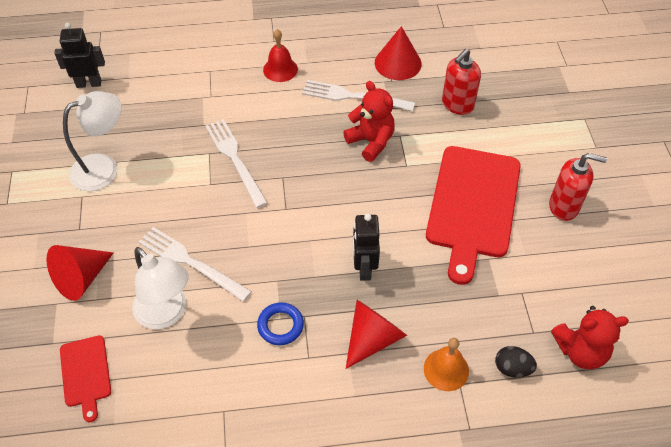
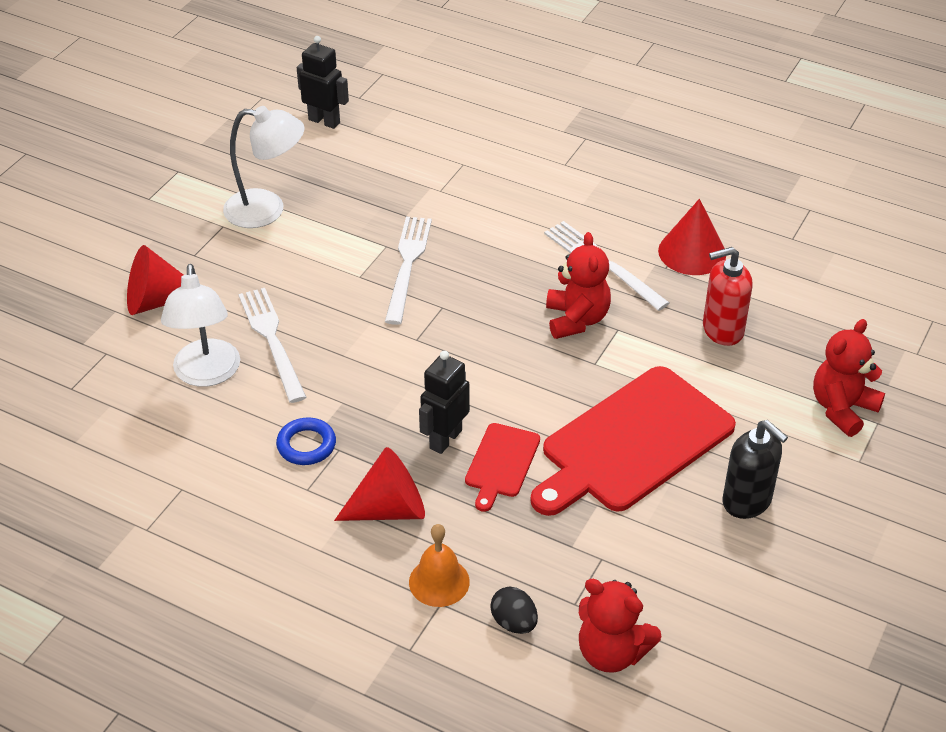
camera: 35 degrees right, 10 degrees down
(85, 374) = (88, 386): red cutting board -> red cutting board (501, 463)
(280, 69) = (543, 197): red bell -> none
(560, 120) = (842, 409): none -> red teddy bear
(564, 206) = (747, 501): red soap dispenser -> black soap dispenser

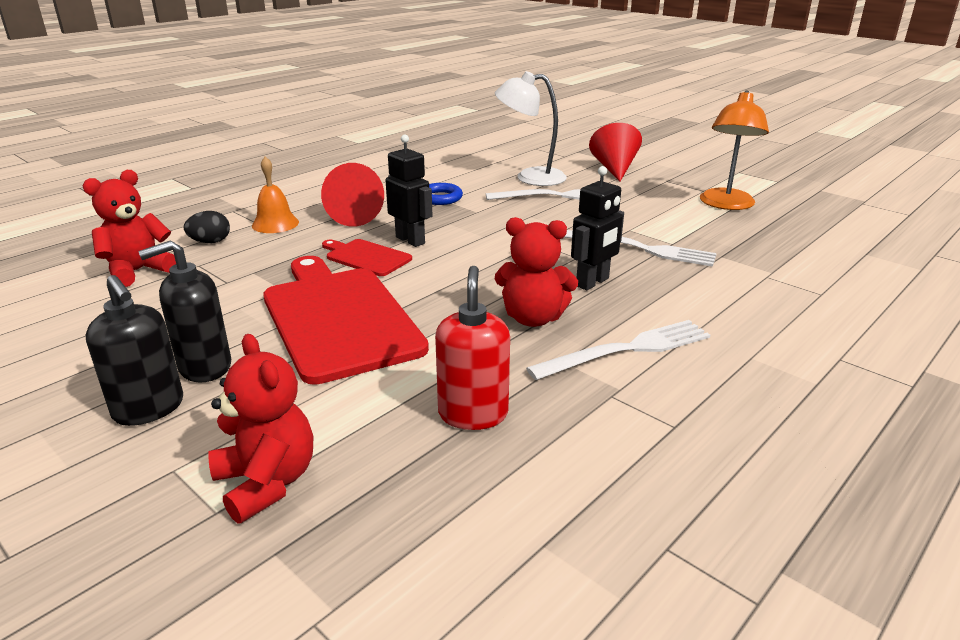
camera: 105 degrees right, 15 degrees down
(267, 210) = (726, 205): white lamp -> orange lamp
(324, 121) = (878, 235): black robot -> black robot (593, 282)
(692, 252) = (640, 424): red cone -> none
(812, 508) = (149, 409): none -> black soap dispenser

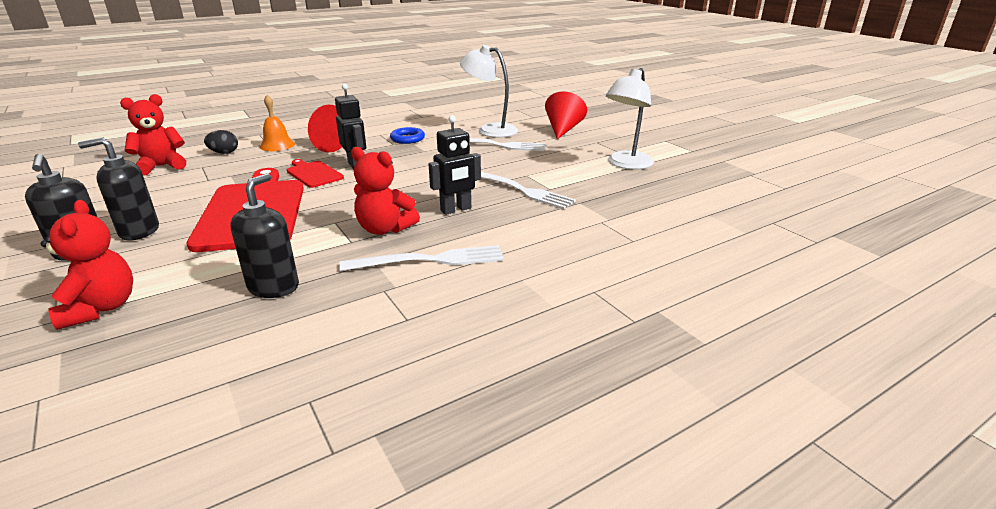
camera: 15 degrees right, 0 degrees up
(473, 414) = (274, 287): red soap dispenser -> black soap dispenser
(726, 205) = (626, 164): orange lamp -> white lamp

